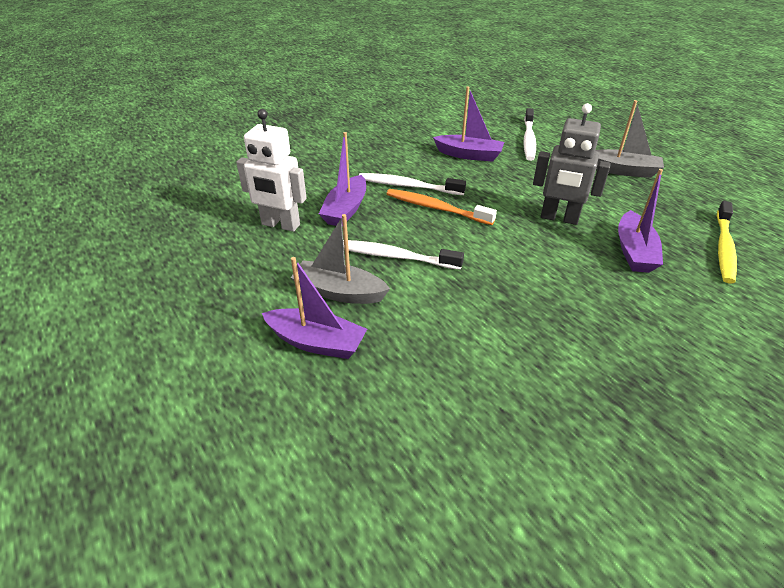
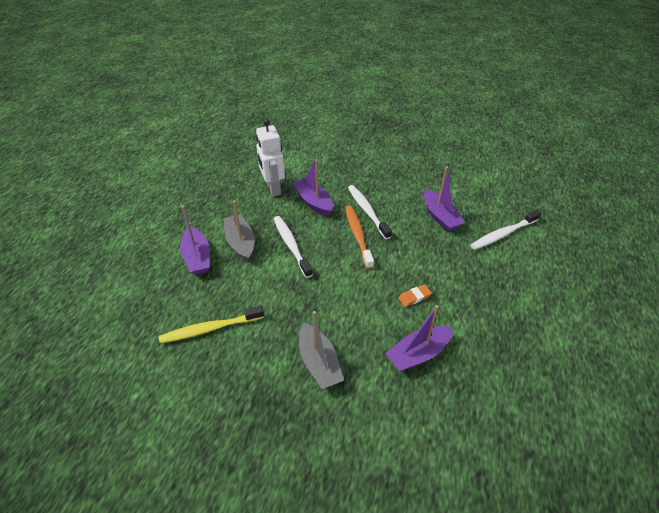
camera: 50 degrees right, 5 degrees up
(346, 210) = (313, 202): purple boat -> purple boat turned 75 degrees clockwise
(559, 218) = (414, 297): grey robot -> orange eraser
(623, 171) = (528, 305): grey boat -> grey boat (319, 363)
(724, 248) = (485, 407): yellow toothbrush -> yellow toothbrush (210, 329)

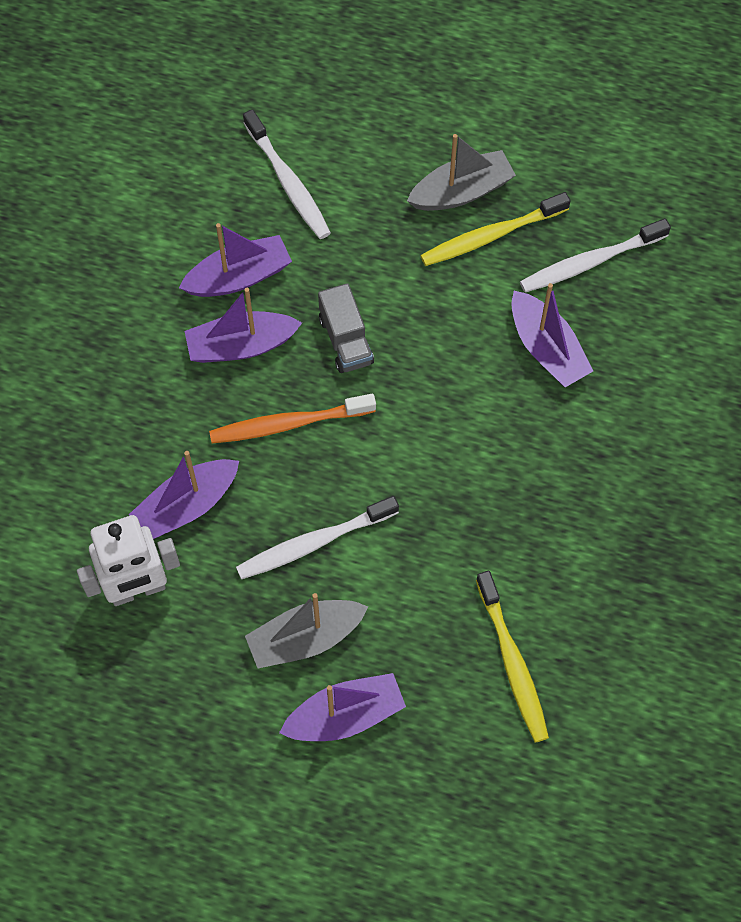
camera: 90 degrees left, 20 degrees up
(319, 363) = (569, 489): grey boat -> grey boat (461, 191)
(367, 211) = (219, 404): white toothbrush -> white toothbrush (590, 262)
(400, 218) = (241, 345): none -> purple boat
(409, 257) = (345, 340): none -> grey truck
(414, 297) = (437, 342): orange eraser -> none
(495, 326) = (491, 236): none -> yellow toothbrush

